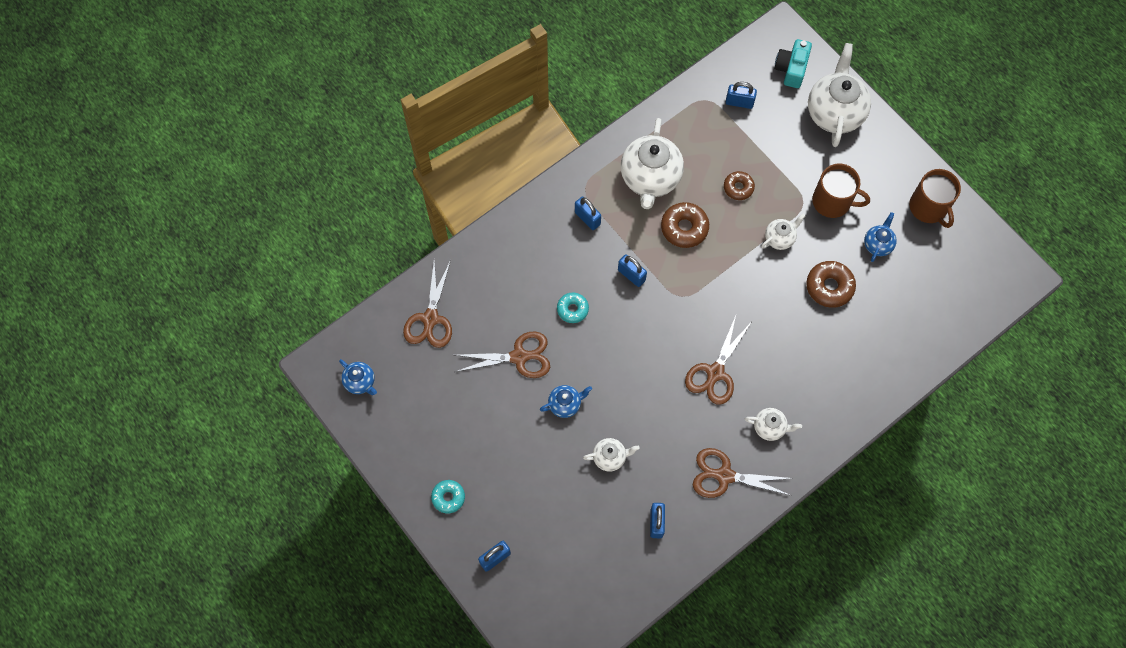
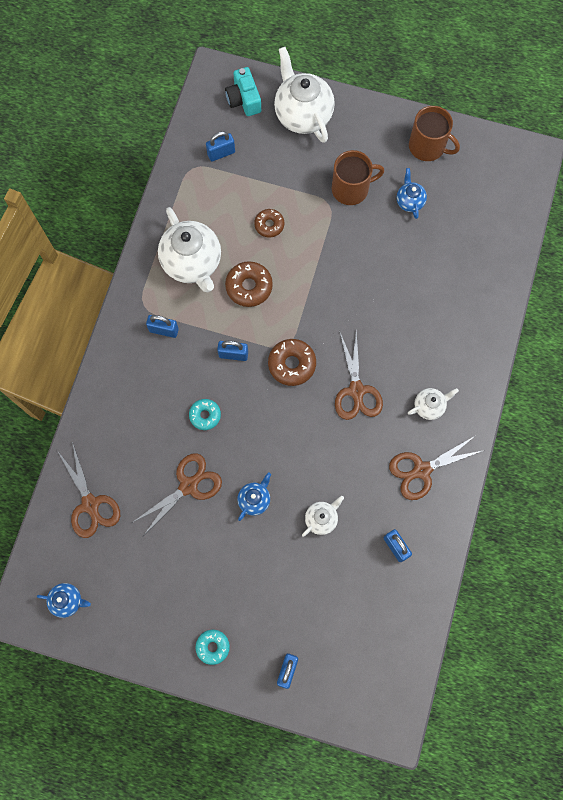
camera: 35 degrees left, 5 degrees up
(779, 238) = (330, 246): white teapot -> none
(829, 287) = (396, 260): brown donut -> brown donut (292, 364)

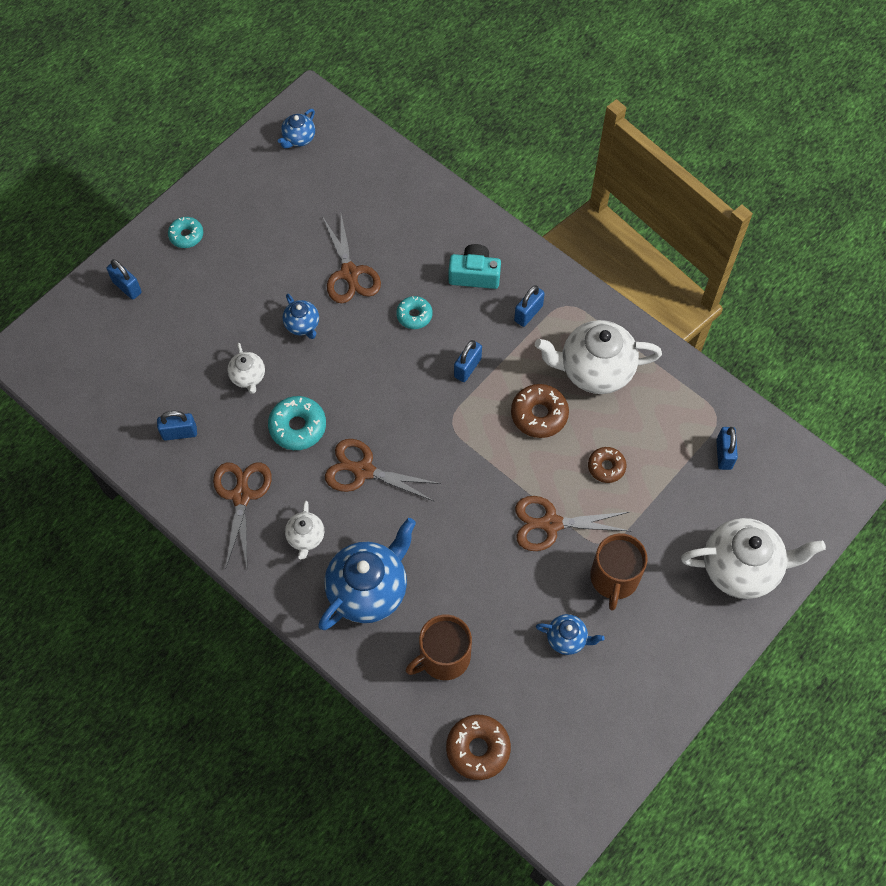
camera: 115 degrees right, 10 degrees down
(90, 504) = (378, 186): brown scissors -> brown scissors (551, 524)
(244, 99) = (789, 509): turquoise camera -> turquoise camera (474, 275)
(292, 364) = (427, 419): brown donut -> brown donut (478, 749)
(345, 457) = (298, 427): none -> turquoise donut
(427, 146) = (634, 699): brown mug -> brown mug (443, 657)
(444, 343) = (369, 589): none -> blue teapot

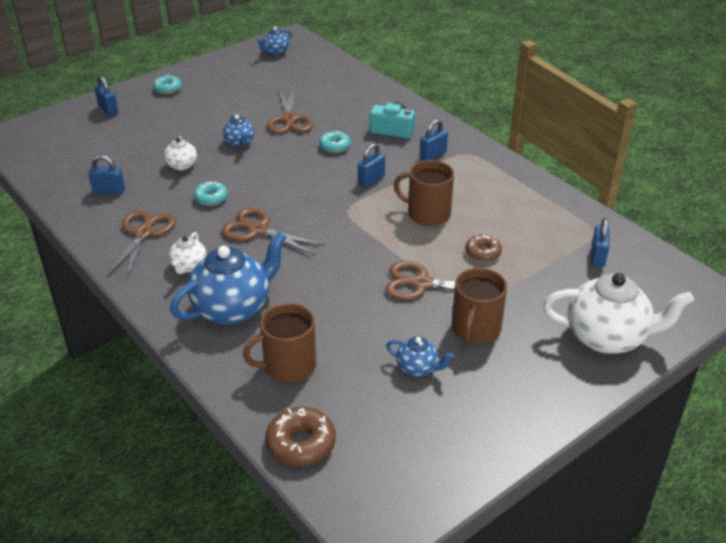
camera: 10 degrees right, 25 degrees down
(298, 427) = (211, 198): turquoise donut -> turquoise donut, size x0.65
(539, 415) = (427, 213): brown donut -> brown mug
(594, 370) = (484, 192): white teapot -> none

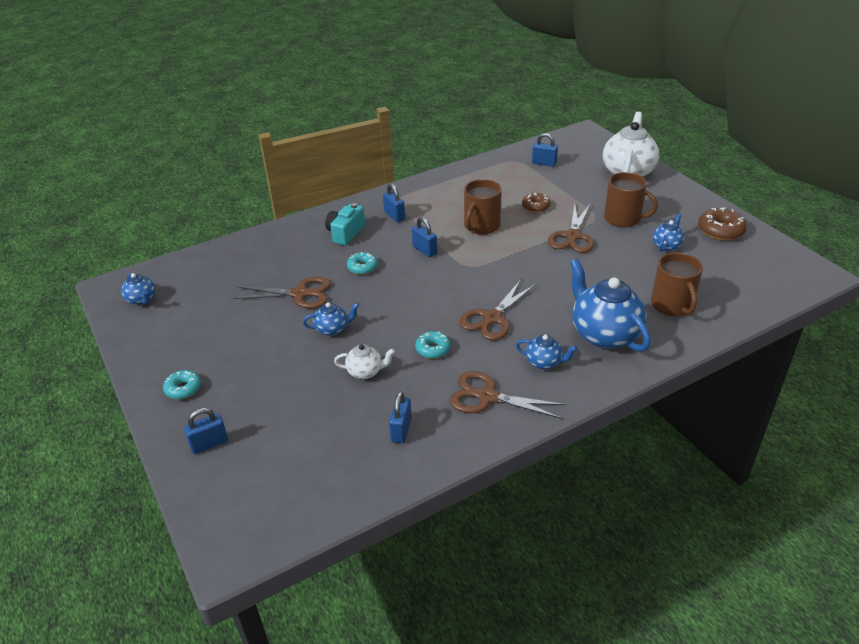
camera: 80 degrees left, 0 degrees up
(189, 266) = (544, 362): white teapot -> blue teapot
(301, 444) = (752, 301): brown donut -> brown donut (720, 230)

